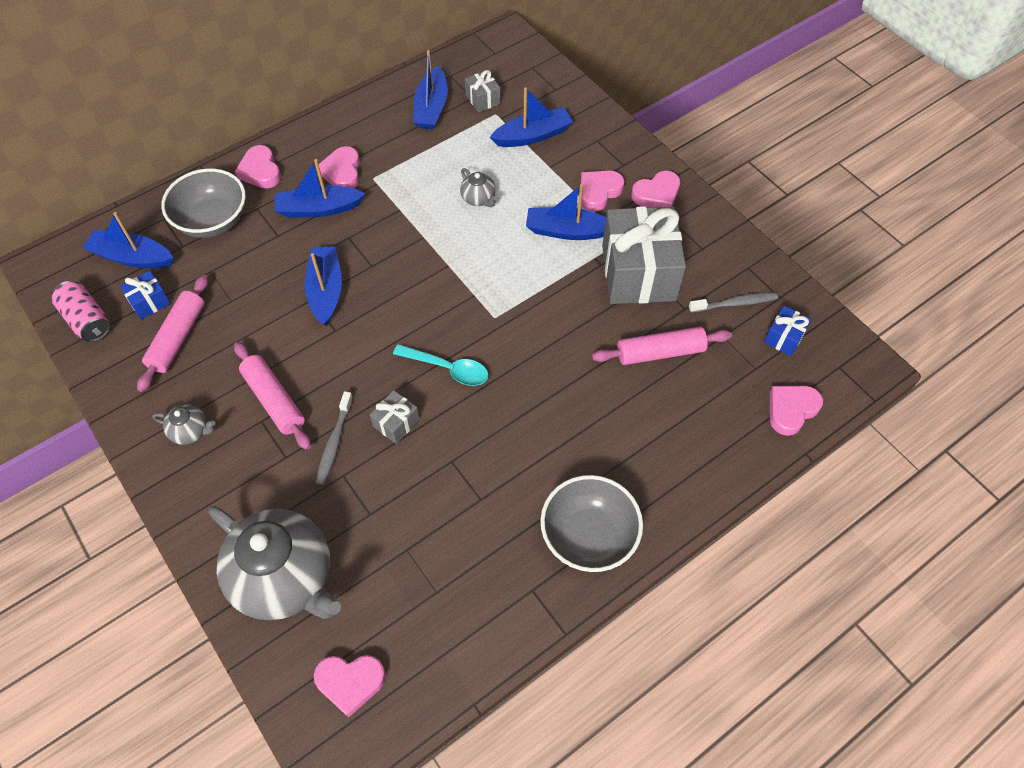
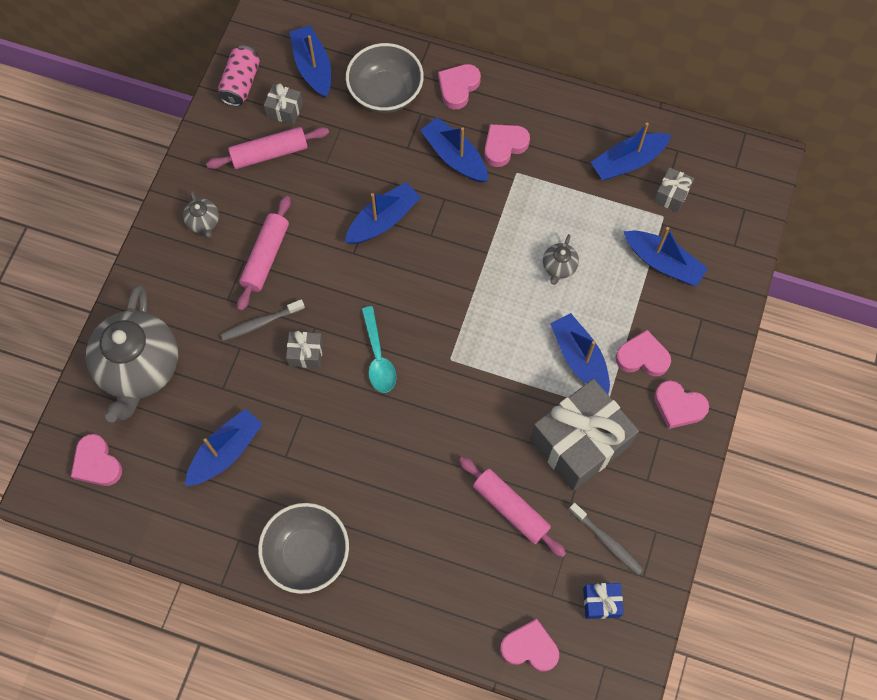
camera: 55 degrees right, 10 degrees up
(149, 302) = (284, 110): blue gift -> grey gift
(436, 549) = (226, 452): none -> blue boat

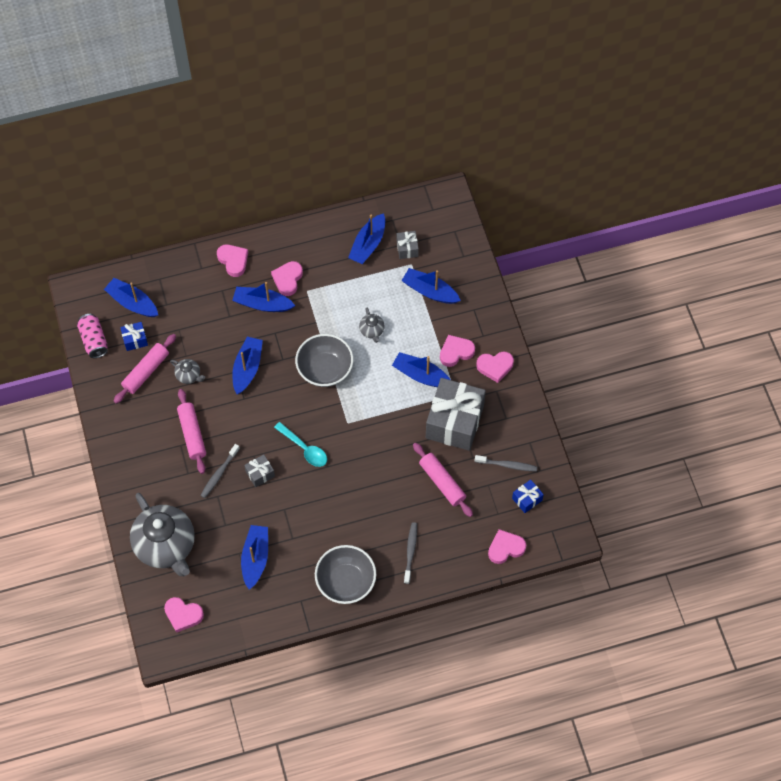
camera: 35 degrees left, 5 degrees down
(204, 222) = (137, 438): grey teapot -> grey teapot (189, 375)
(284, 110) = (135, 340): grey gift -> blue gift
(385, 93) = (191, 291): grey bowl -> grey bowl (325, 369)
(410, 570) = (410, 552): none -> grey toothbrush
(458, 87) = (233, 261): pink heart -> pink heart turned 150 degrees clockwise
(510, 509) = (442, 482): pink rolling pin -> pink rolling pin turned 45 degrees clockwise
(663, 263) = (430, 291): blue boat -> blue boat turned 150 degrees counterclockwise

